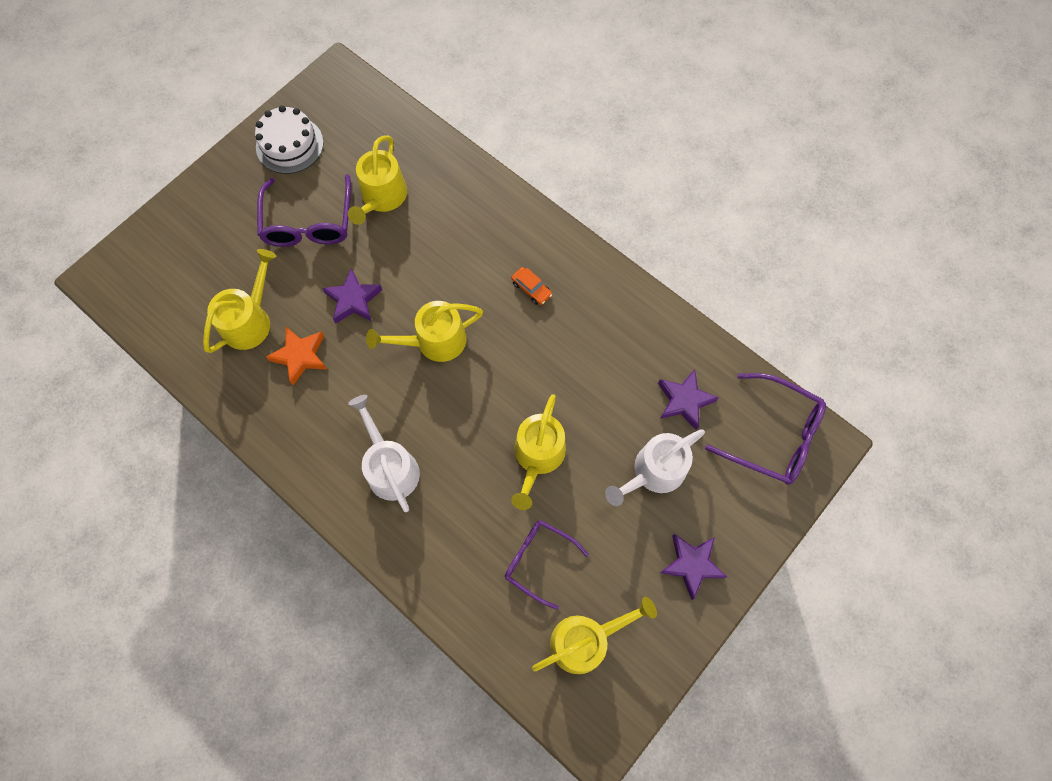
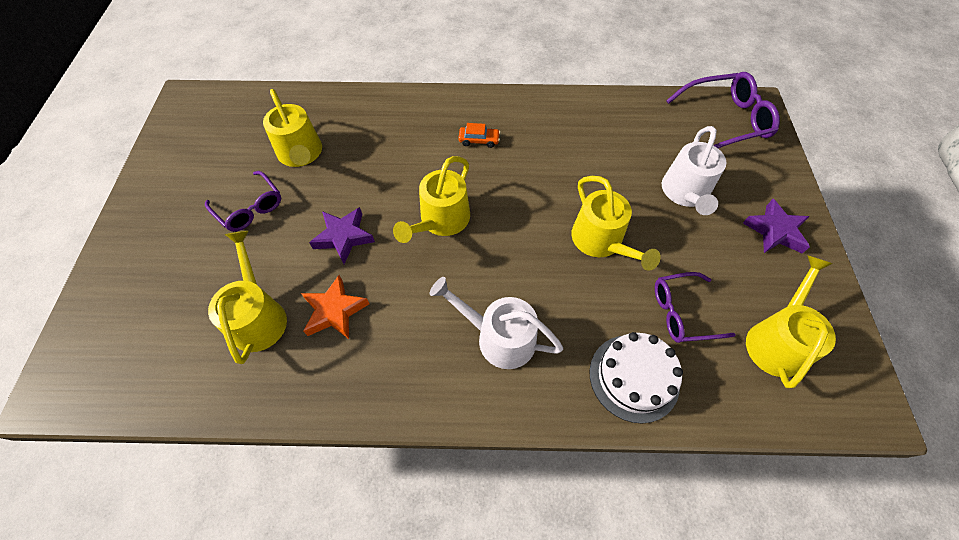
camera: 40 degrees left, 10 degrees down
(289, 145) = (182, 166): white cake -> white cake (634, 377)
(309, 222) = (250, 208): purple glasses -> purple glasses, size x0.67
(684, 401) = (652, 138): purple star -> none

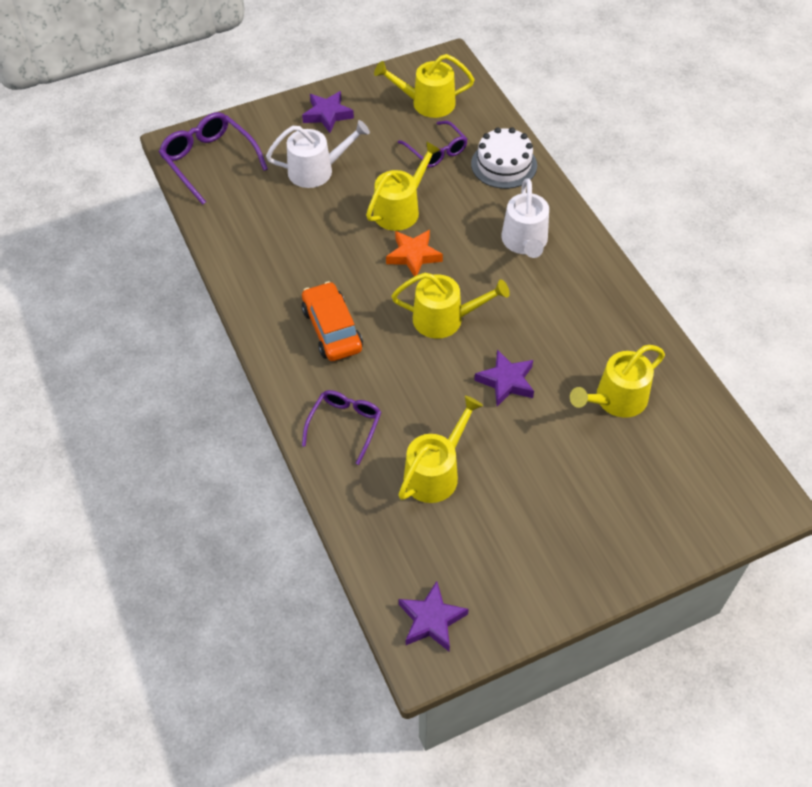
camera: 115 degrees left, 5 degrees down
(202, 110) = (431, 620): none -> purple star
(250, 208) = (525, 476): purple glasses -> purple glasses (345, 425)
(334, 311) = (575, 351): orange star -> orange star (413, 256)
(479, 140) = (332, 329): orange car -> orange car, size x2.01

